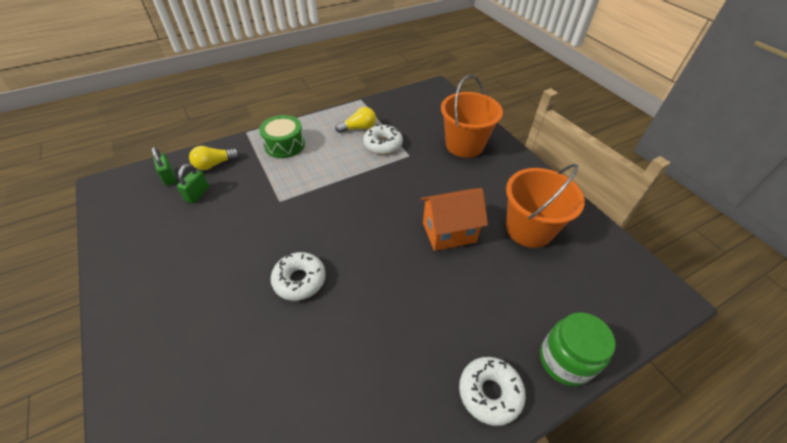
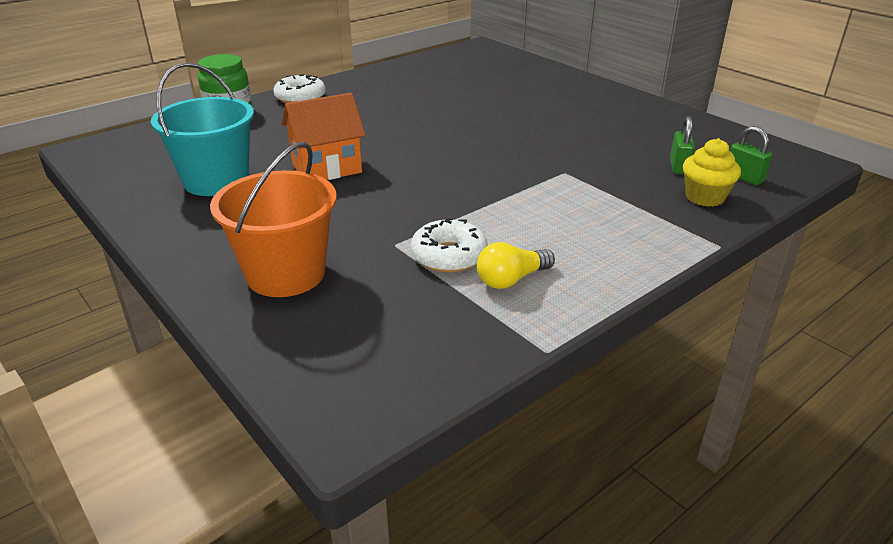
camera: 170 degrees right, 15 degrees down
(214, 164) = (704, 197): yellow light bulb -> yellow cupcake
(284, 145) = (627, 234): green drum -> none
(299, 280) = (487, 125): white donut -> none
(529, 229) = (216, 181): orange bucket -> turquoise bucket

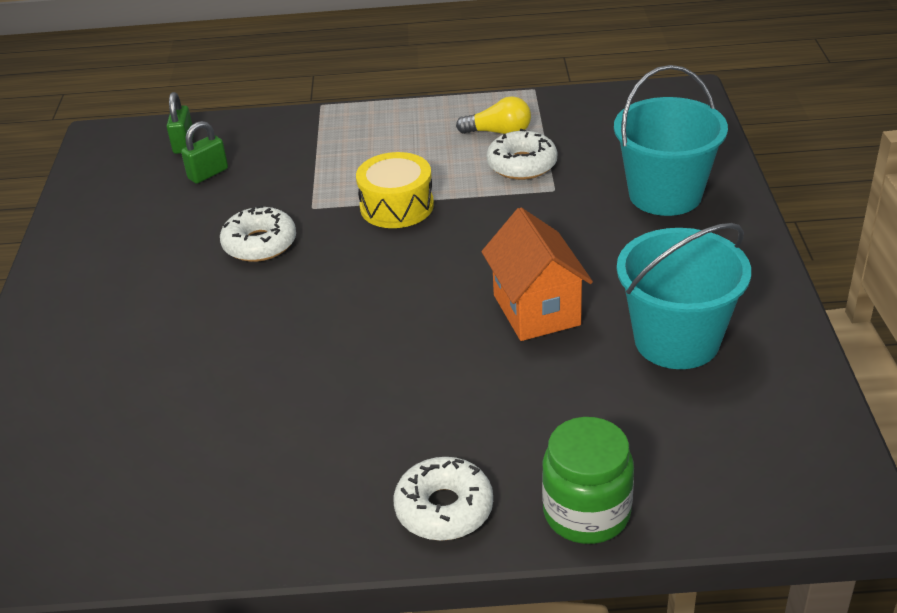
camera: 140 degrees left, 5 degrees up
(286, 274) = (665, 194): orange bucket -> turquoise bucket
(327, 168) = (536, 310): orange house -> orange house turned 60 degrees clockwise
(506, 192) = (397, 206): none -> yellow drum
(557, 145) = (260, 244): none -> white donut
(704, 197) = (251, 140): yellow cupcake -> none

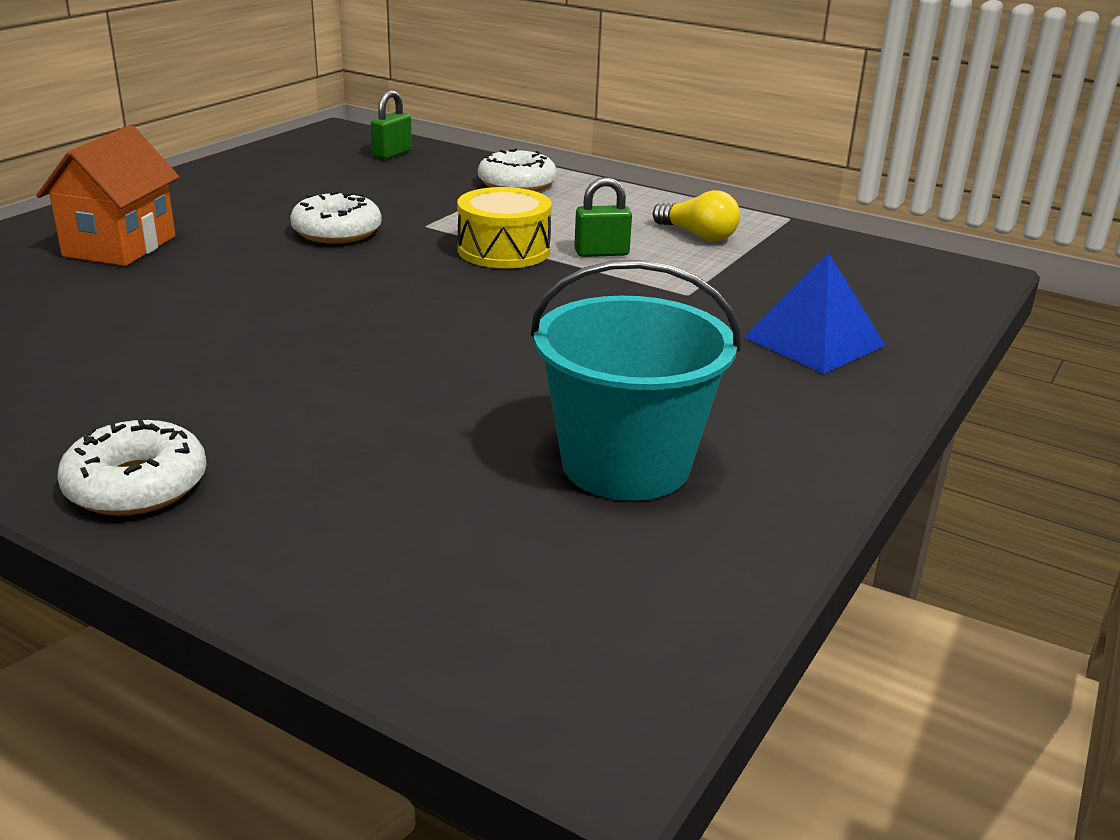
camera: 30 degrees right, 10 degrees down
(208, 174) = (377, 176): green padlock -> green padlock (601, 253)
(522, 164) = (683, 265): white donut -> white donut (517, 184)
(536, 310) = (509, 374): orange house -> orange house (120, 246)
(586, 513) = (262, 565): green jar -> none
(665, 194) = (814, 341): turquoise bucket -> blue pyramid

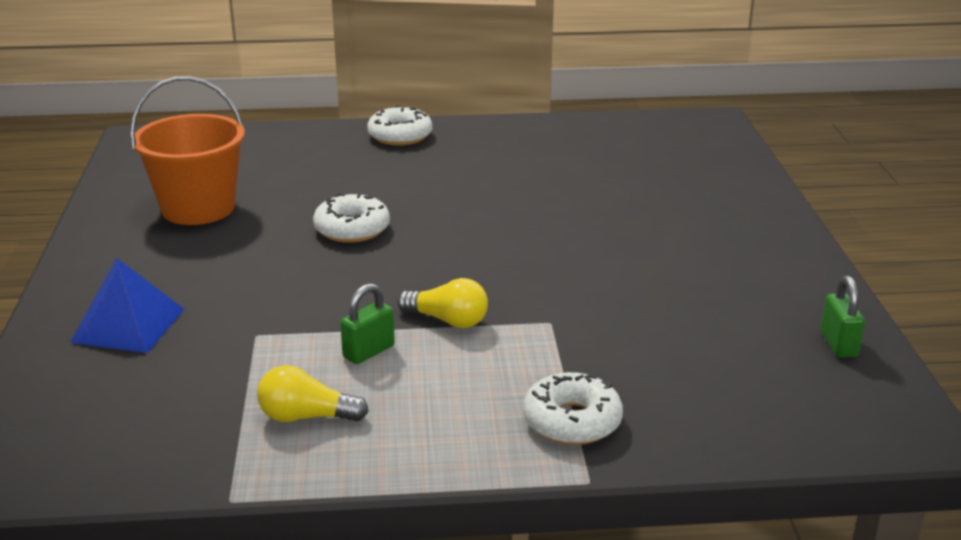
camera: 145 degrees right, 0 degrees up
(120, 246) = (689, 217): orange house -> none
(337, 232) = (596, 286): white donut -> white donut (352, 229)
(392, 154) = (772, 414): green padlock -> green padlock (838, 344)
(504, 250) = (447, 320): yellow drum -> yellow light bulb
(625, 465) = (198, 208): turquoise bucket -> orange bucket

